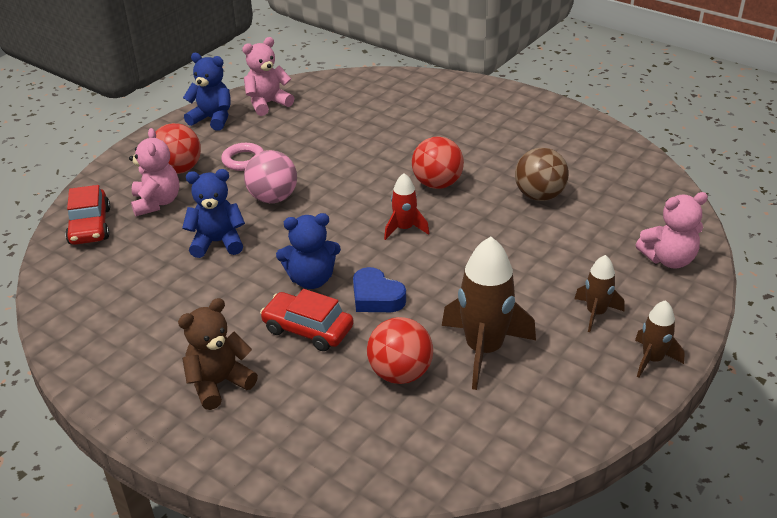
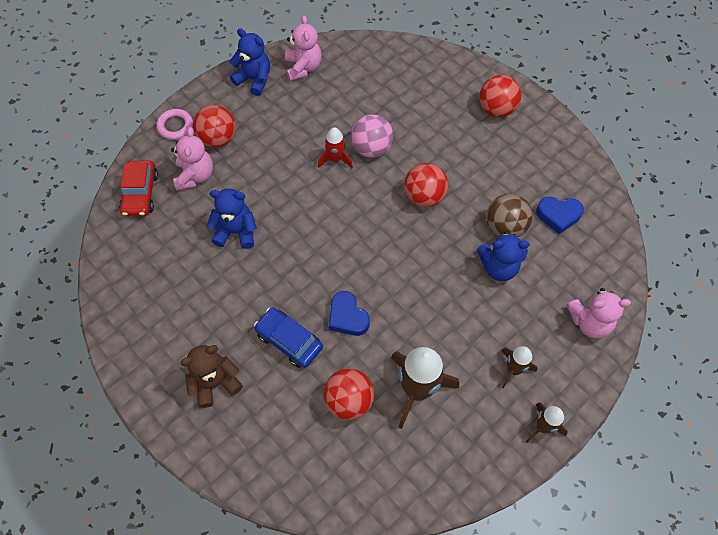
camera: 10 degrees right, 25 degrees up
(243, 160) = (271, 137): pink ring -> pink ring (175, 126)
(267, 104) = (303, 68): pink teddy bear -> pink teddy bear turned 105 degrees clockwise
(273, 198) = (288, 188): pink ball -> pink ball (371, 148)
(308, 329) = (289, 341): red car -> blue car
(311, 279) = (301, 287): blue teddy bear -> blue teddy bear (498, 267)
(404, 229) = (385, 245): red rocket -> red rocket (335, 159)
(495, 108) = (496, 109): none -> red ball
(596, 179) = (558, 215): none -> blue heart

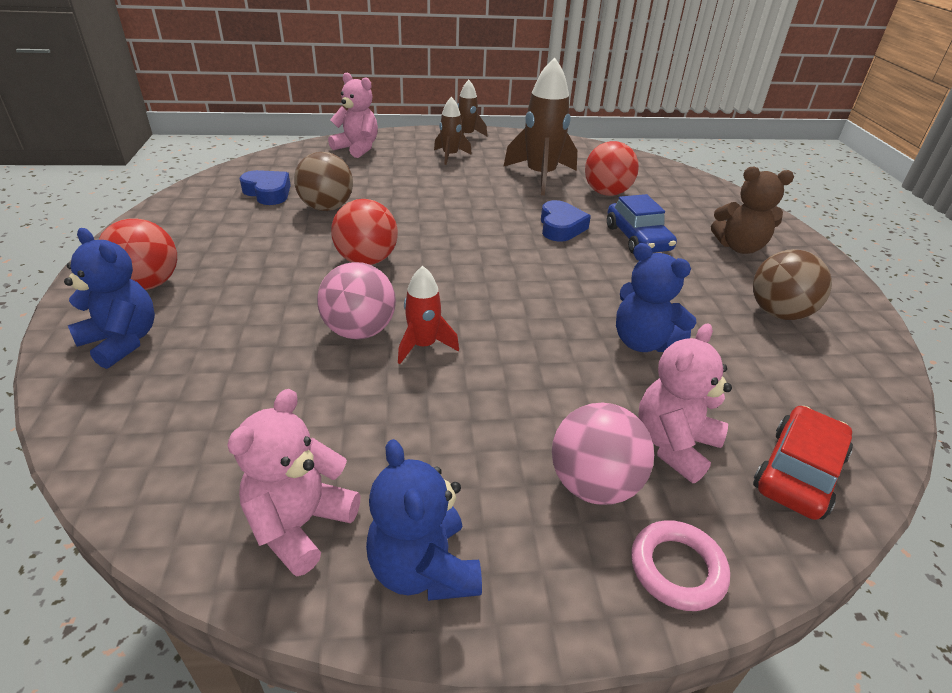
camera: 145 degrees left, 25 degrees down
(170, 311) = (778, 313): none -> brown ball
(218, 139) = (593, 484): red ball -> pink ball
(498, 267) = (376, 193): blue teddy bear -> blue teddy bear (122, 341)

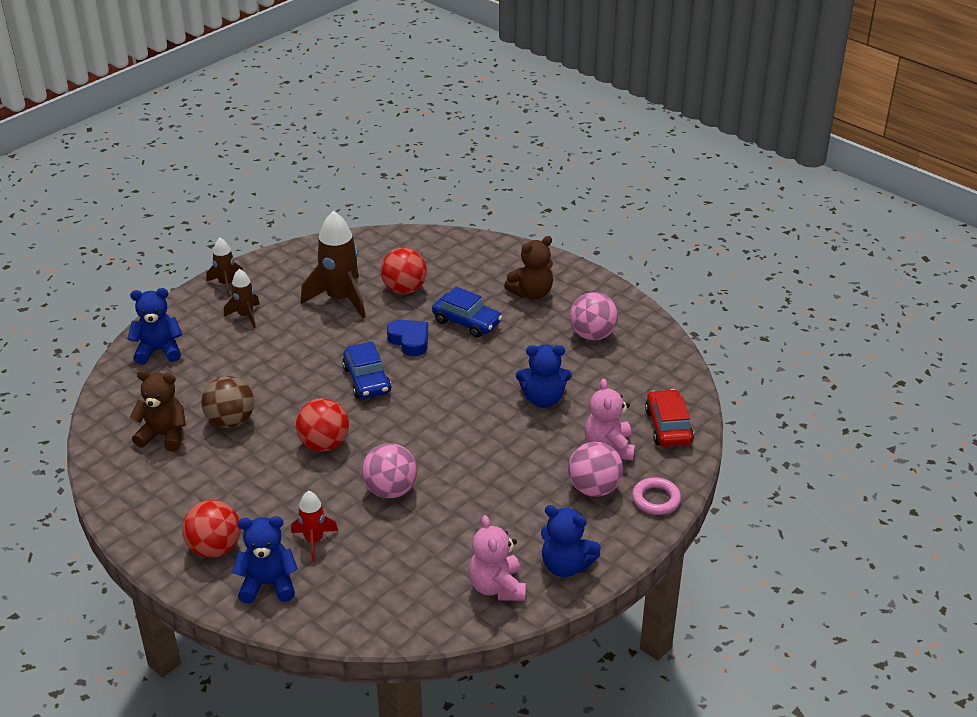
camera: 40 degrees left, 0 degrees up
(268, 193) = (164, 435): blue heart -> brown teddy bear
(357, 148) = (159, 351): pink teddy bear -> blue teddy bear
(424, 346) = (436, 475): red rocket -> red rocket (314, 540)
(479, 235) = (367, 380): none -> blue car
(778, 313) = (592, 335): brown ball -> pink ball

